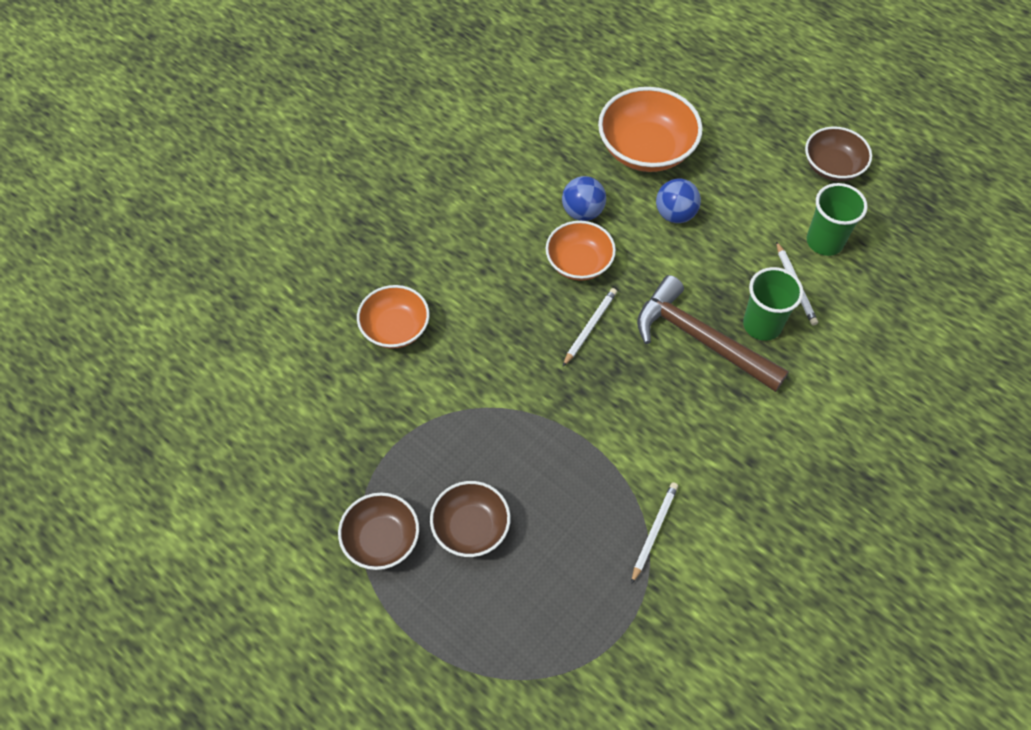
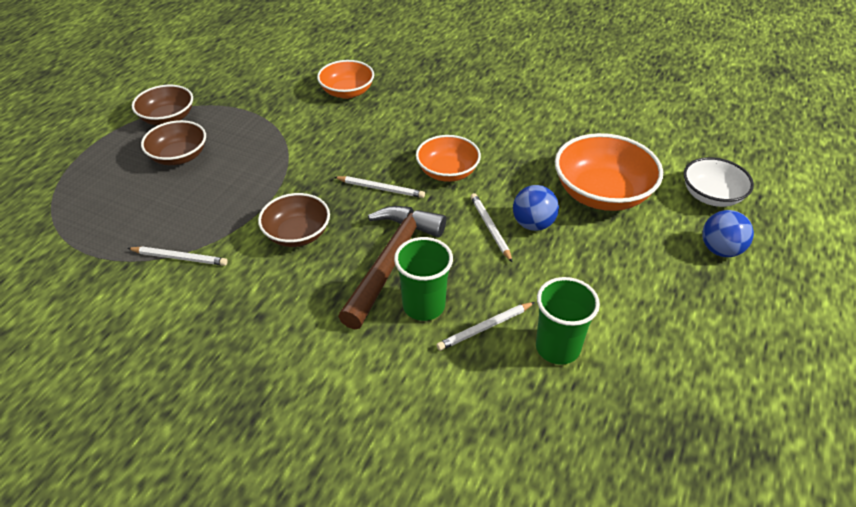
camera: 75 degrees right, 15 degrees down
(582, 212) = (504, 165): blue ball -> blue ball (720, 250)
(669, 74) = (711, 196): none -> white bowl
(673, 248) = (490, 228): none -> white pencil
(832, 166) = (673, 344): brown bowl -> brown bowl (297, 234)

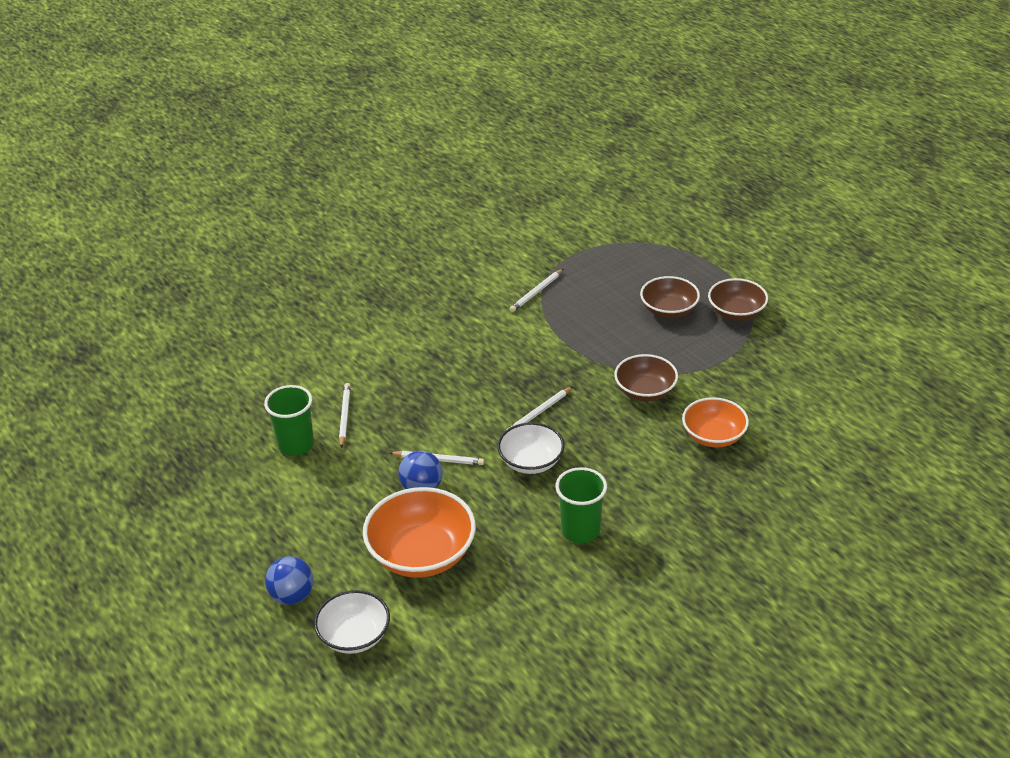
camera: 120 degrees right, 5 degrees down
(297, 234) = (517, 352): brown bowl -> brown bowl (645, 391)
(391, 262) = (447, 391): brown hammer -> none
(423, 306) = (390, 393): green cup -> green cup (580, 530)
(447, 172) = (531, 462): orange bowl -> white bowl

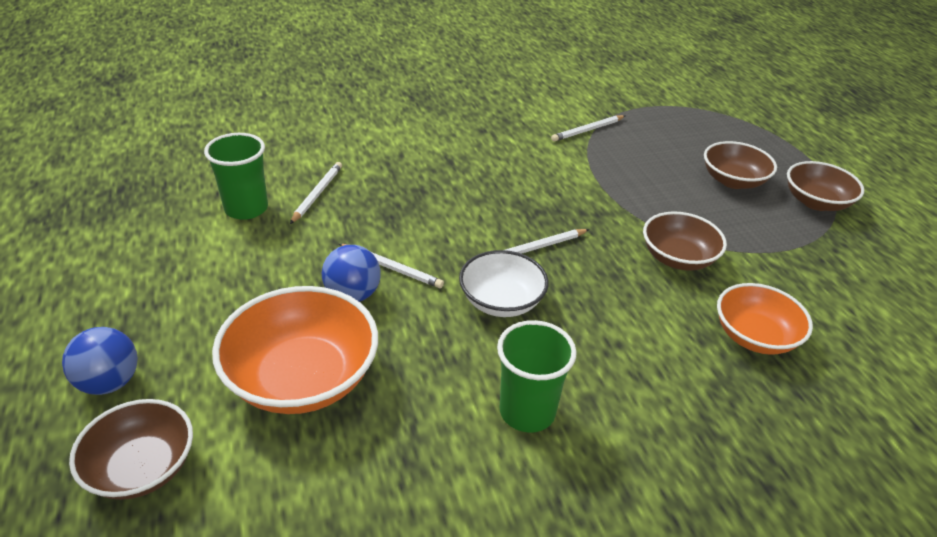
camera: 15 degrees right, 0 degrees up
(354, 636) = (142, 467): white bowl -> brown bowl

